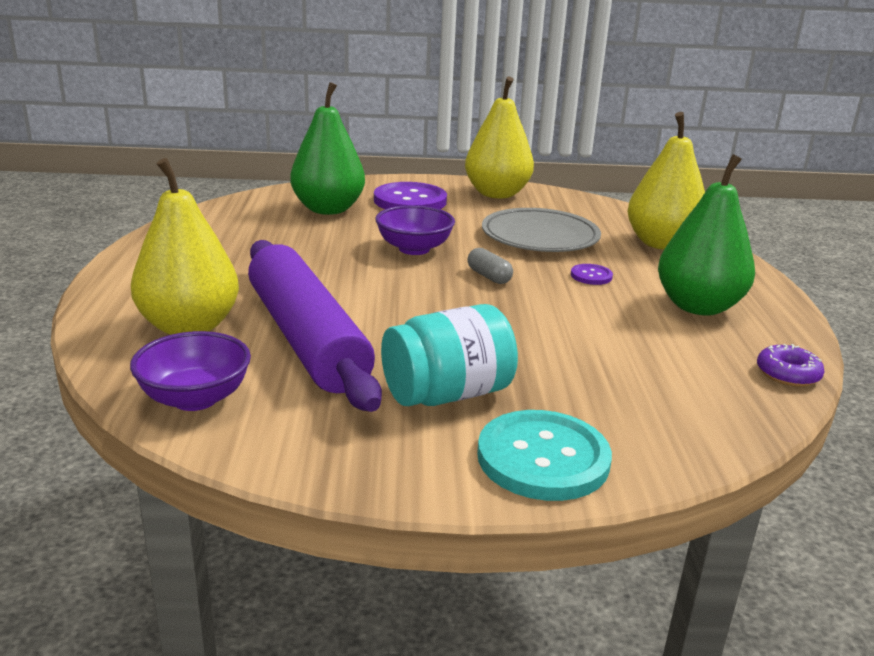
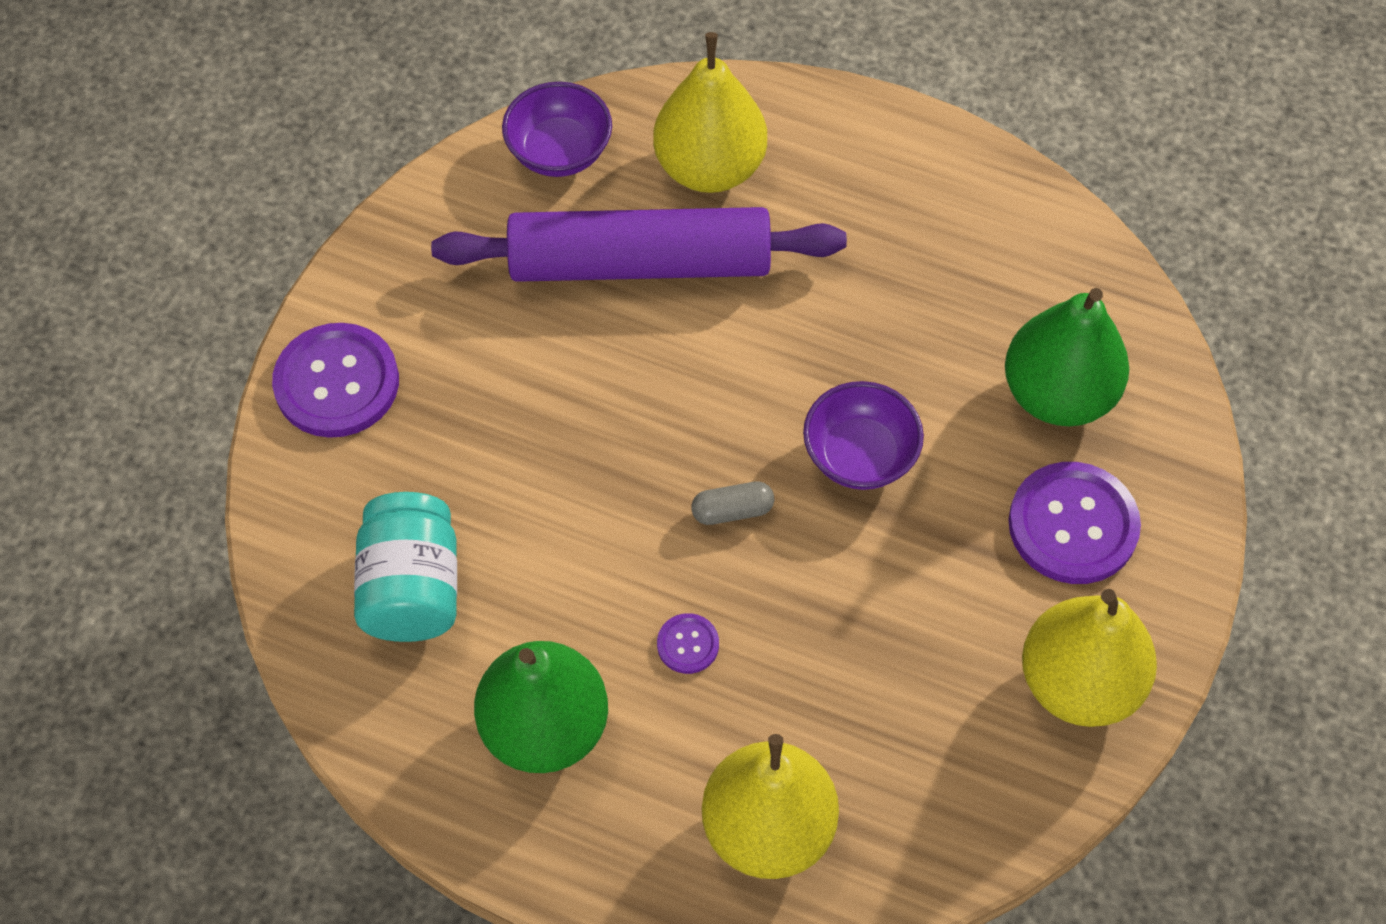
camera: 115 degrees right, 35 degrees up
(447, 394) = (473, 350): turquoise jar -> turquoise jar (412, 588)
(540, 237) = (854, 651): grey plate -> none
(543, 458) = (337, 383): turquoise button -> purple button
(787, 374) = (351, 708): purple donut -> none

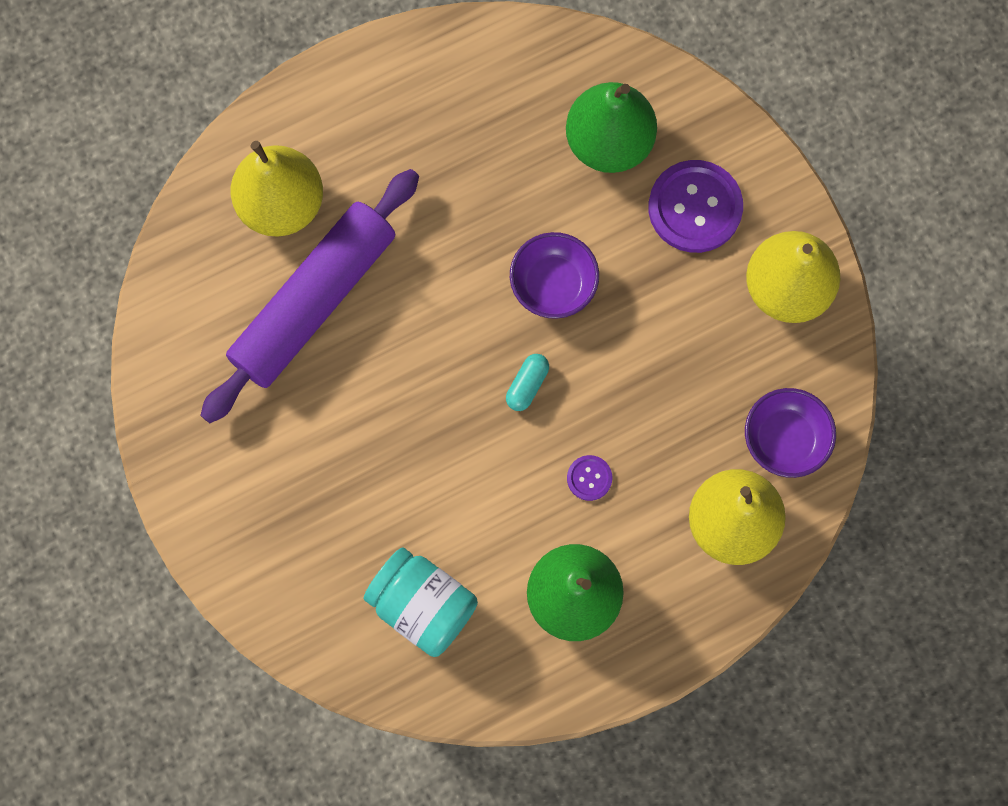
camera: 50 degrees left, 15 degrees up
(337, 383) = (241, 546): purple button -> none
(559, 152) = (188, 284): purple bowl -> purple bowl (785, 439)
(732, 511) = (527, 385): grey capsule -> turquoise capsule

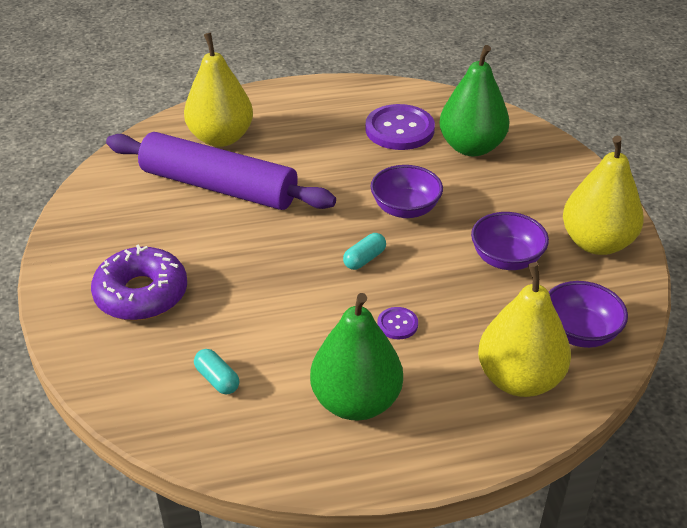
camera: 15 degrees right, 35 degrees down
(293, 507) = (141, 294): none -> purple donut
(314, 301) = (219, 186): purple rolling pin -> purple rolling pin turned 60 degrees clockwise
(422, 606) = (217, 379): turquoise jar -> turquoise capsule
(688, 343) = (506, 259): none -> purple bowl
(695, 207) = (529, 188): purple button -> purple button (399, 129)

